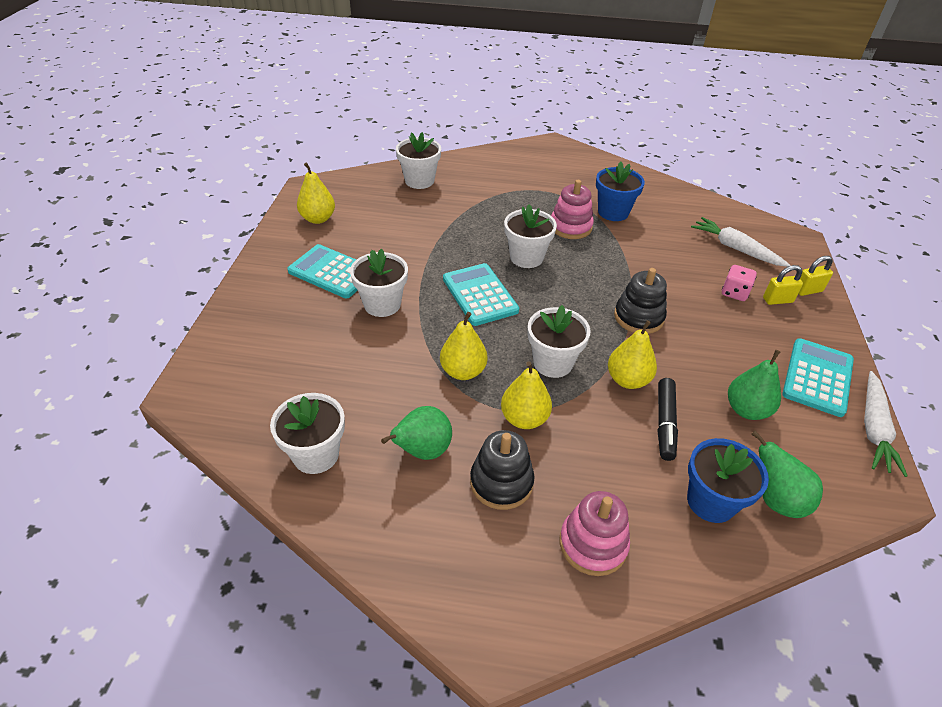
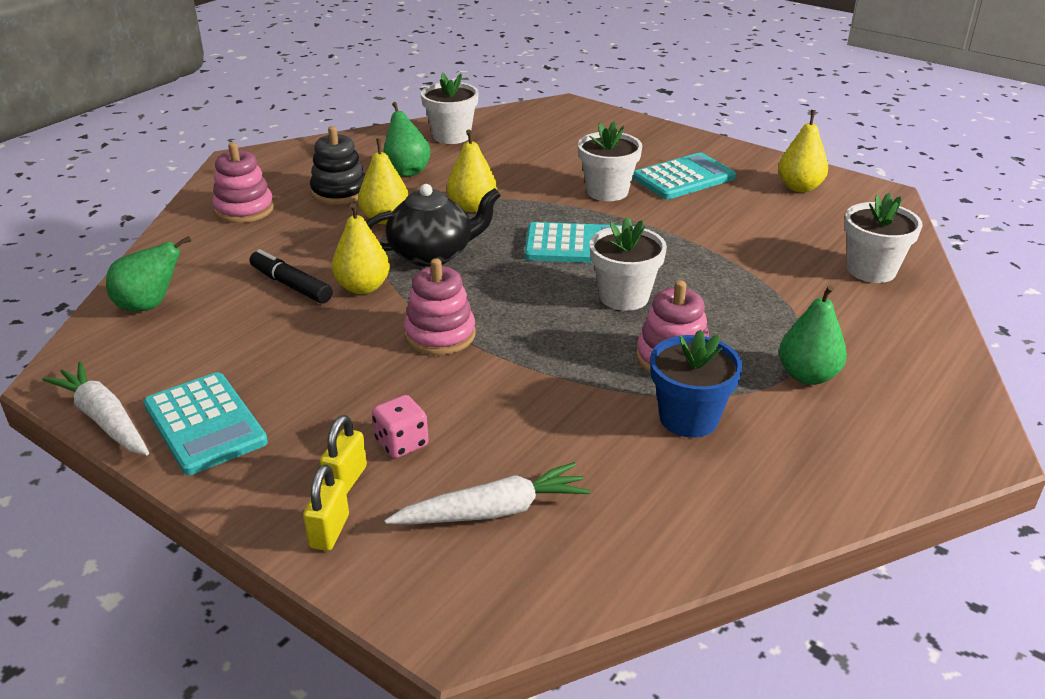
camera: 120 degrees right, 10 degrees down
(553, 363) = (432, 254): white flower pot -> black teapot
(638, 317) = (440, 335): black stacking toy -> pink stacking toy
(711, 501) = (197, 272): blue flower pot -> none
(746, 410) = (240, 342): green pear -> green pear (807, 375)

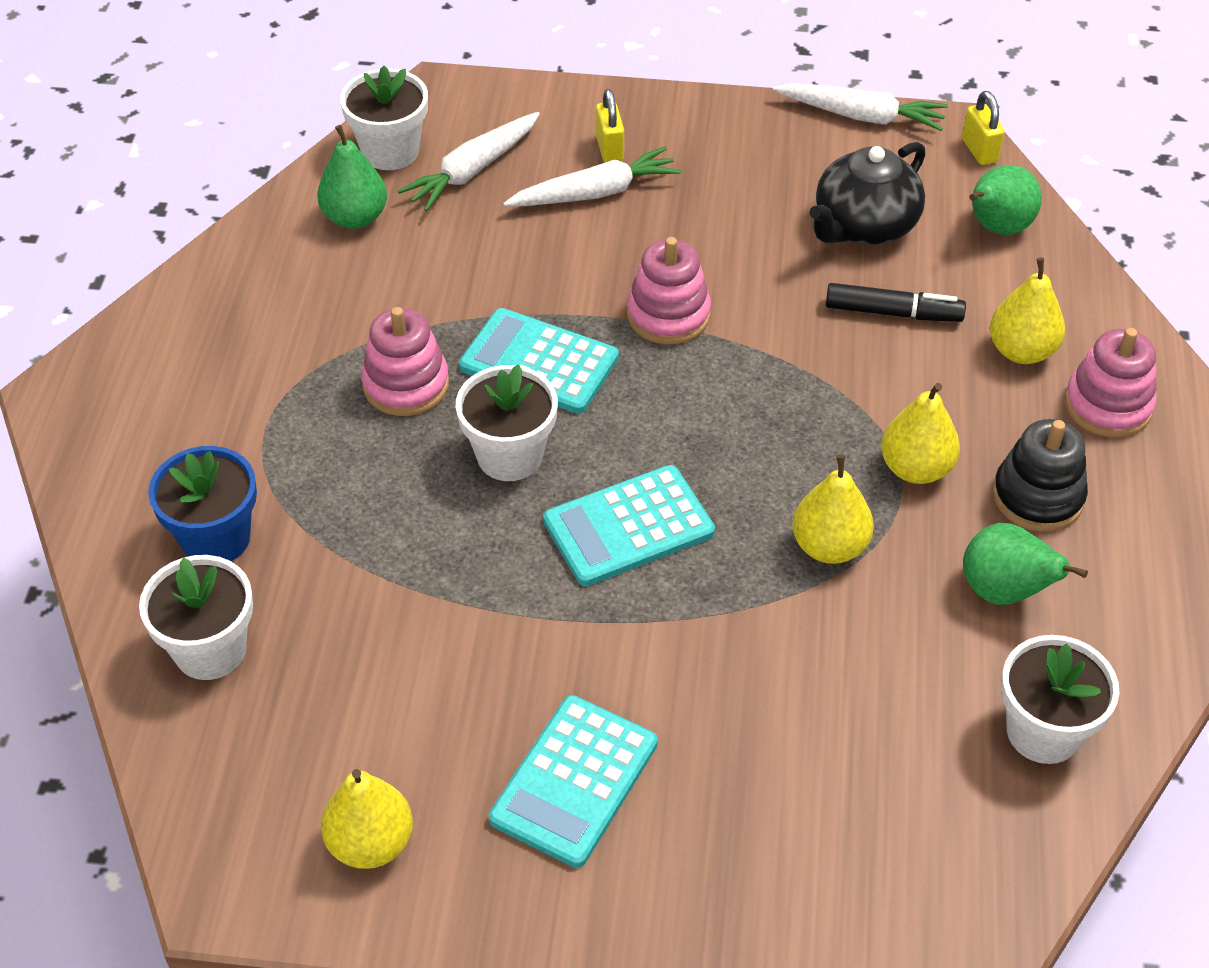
camera: 150 degrees right, 15 degrees up
(205, 424) = (775, 145): turquoise calculator -> turquoise calculator (539, 362)
(329, 531) = (582, 111): yellow padlock -> yellow padlock (979, 150)
(363, 287) = (814, 343): yellow pear -> yellow pear (1021, 351)
(401, 443) = (595, 193): pink dice -> white carrot
(432, 254) = (791, 429): black teapot -> black teapot (864, 226)
(607, 191) = (670, 679): white flower pot -> white flower pot (390, 151)
(688, 418) = (355, 317): blue flower pot -> blue flower pot (216, 538)
(807, 375) = (252, 419): green pear -> green pear (355, 217)

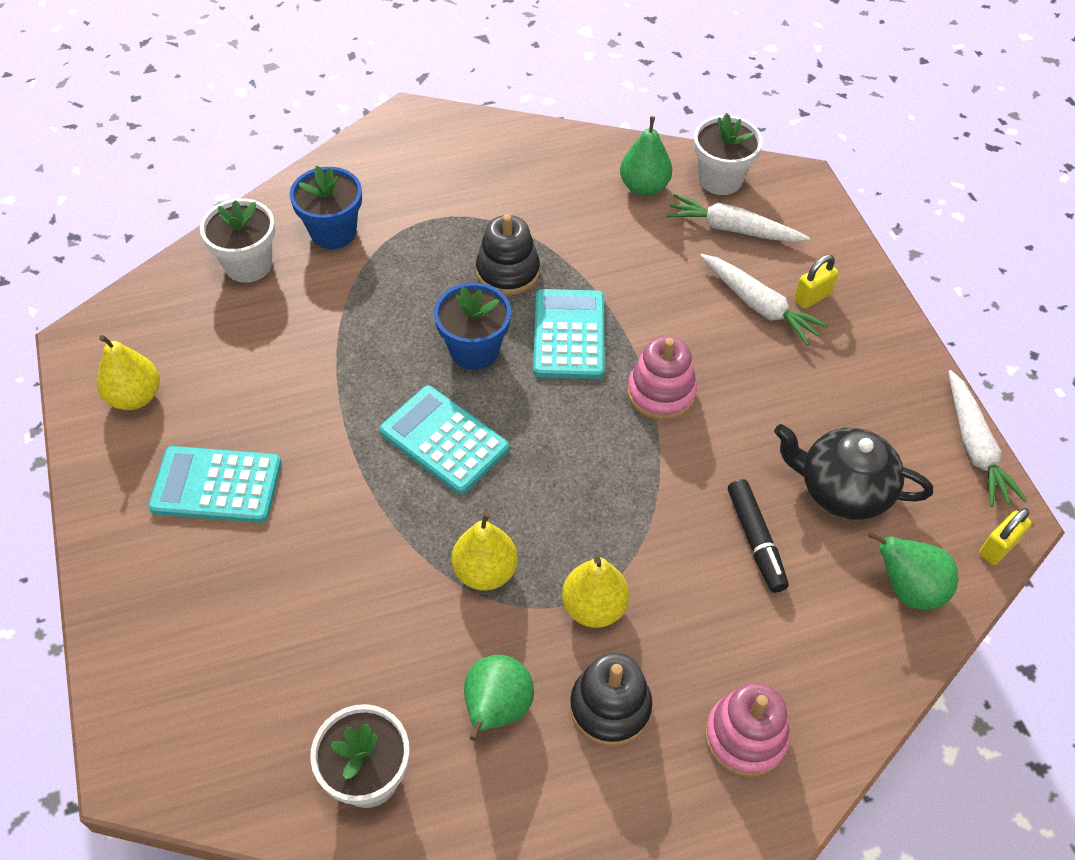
camera: 65 degrees right, 5 degrees up
(406, 384) = (508, 272): pink stacking toy -> black stacking toy
(510, 456) = (474, 350): white flower pot -> blue flower pot
(1021, 351) = (770, 649): yellow pear -> none

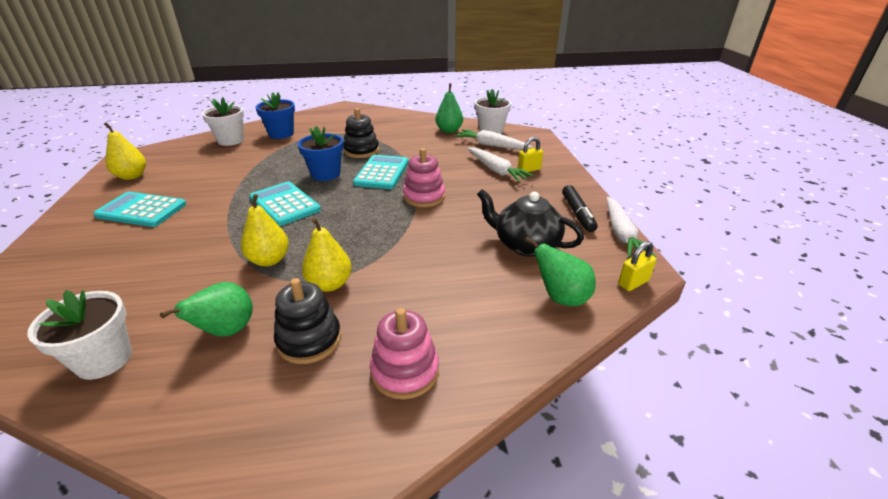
camera: 10 degrees right, 20 degrees down
(755, 540) = (457, 263): black marker -> black marker (577, 214)

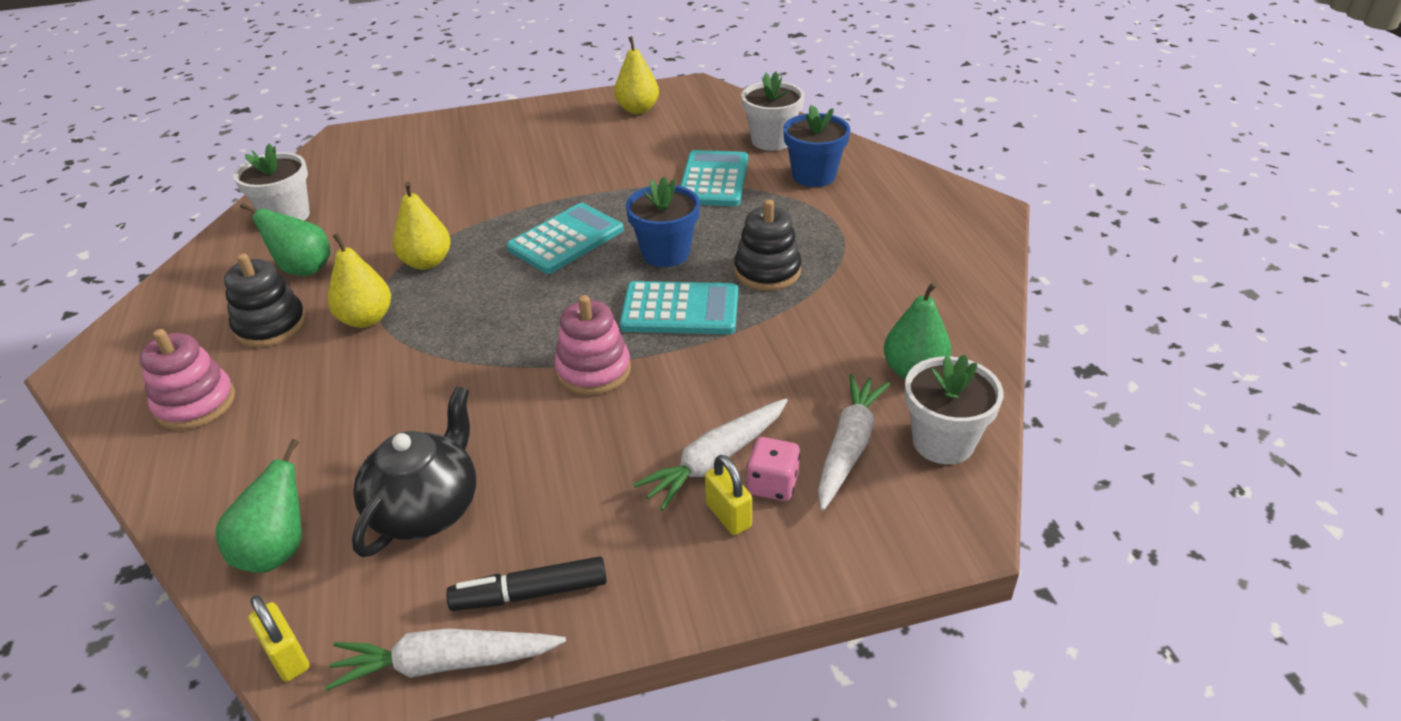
camera: 85 degrees right, 5 degrees up
(141, 210) = (549, 145): turquoise calculator -> turquoise calculator (713, 180)
(511, 160) = (772, 485): none -> pink dice

